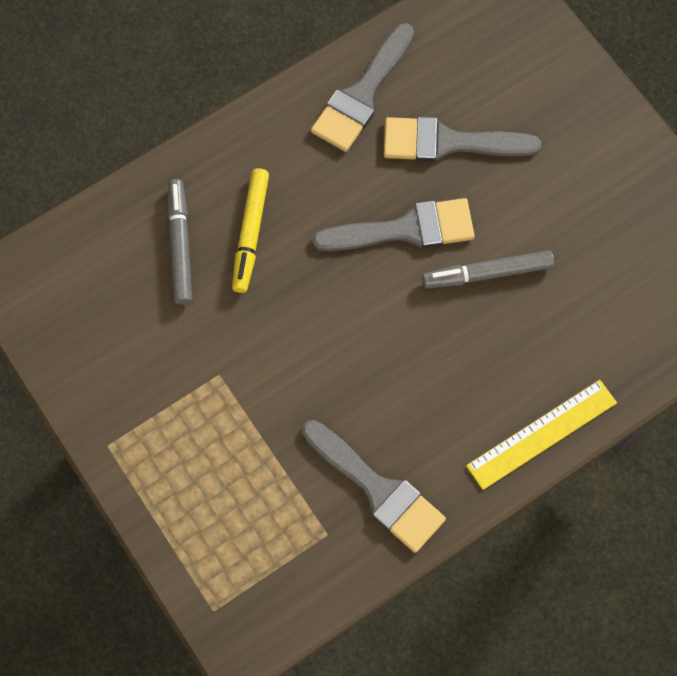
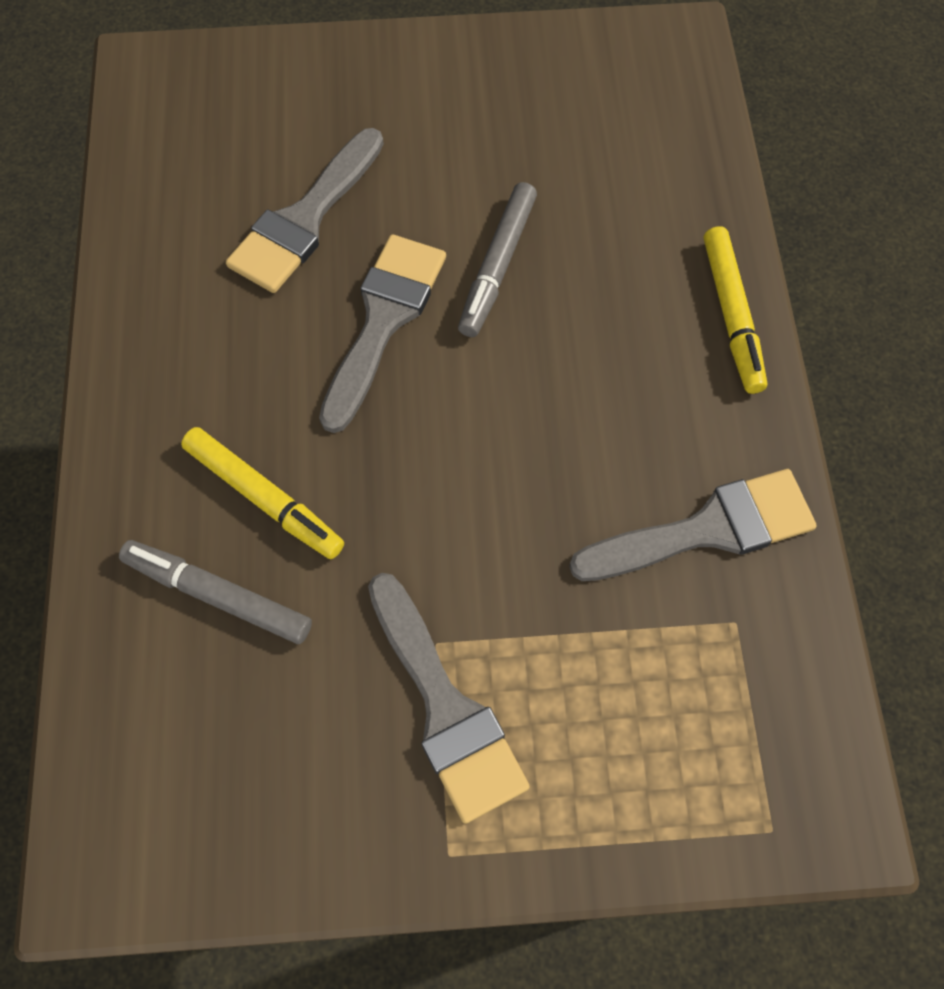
camera: 60 degrees left, 5 degrees down
(362, 95) = (173, 275): grey brush -> grey brush (445, 708)
(542, 434) = (732, 315): yellow ruler -> yellow marker

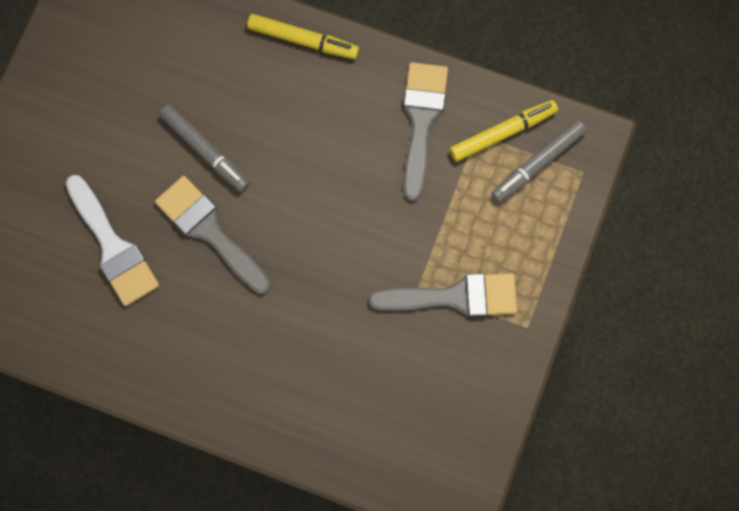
camera: 65 degrees left, 10 degrees up
(218, 595) = (338, 389): grey marker -> grey marker (538, 164)
(264, 498) = (292, 343): yellow marker -> yellow marker (503, 133)
(304, 219) = (113, 247): grey brush -> white brush

